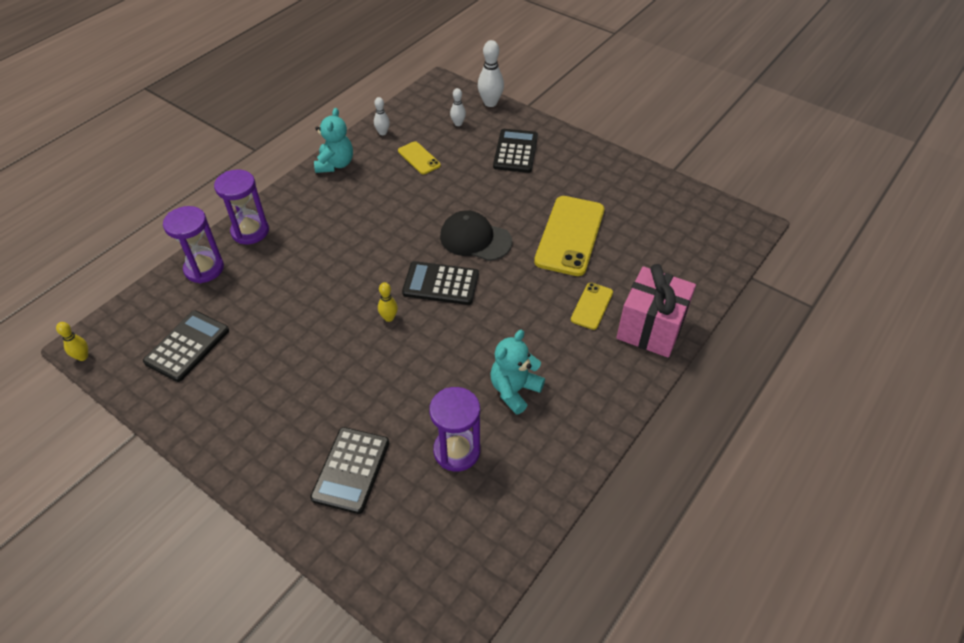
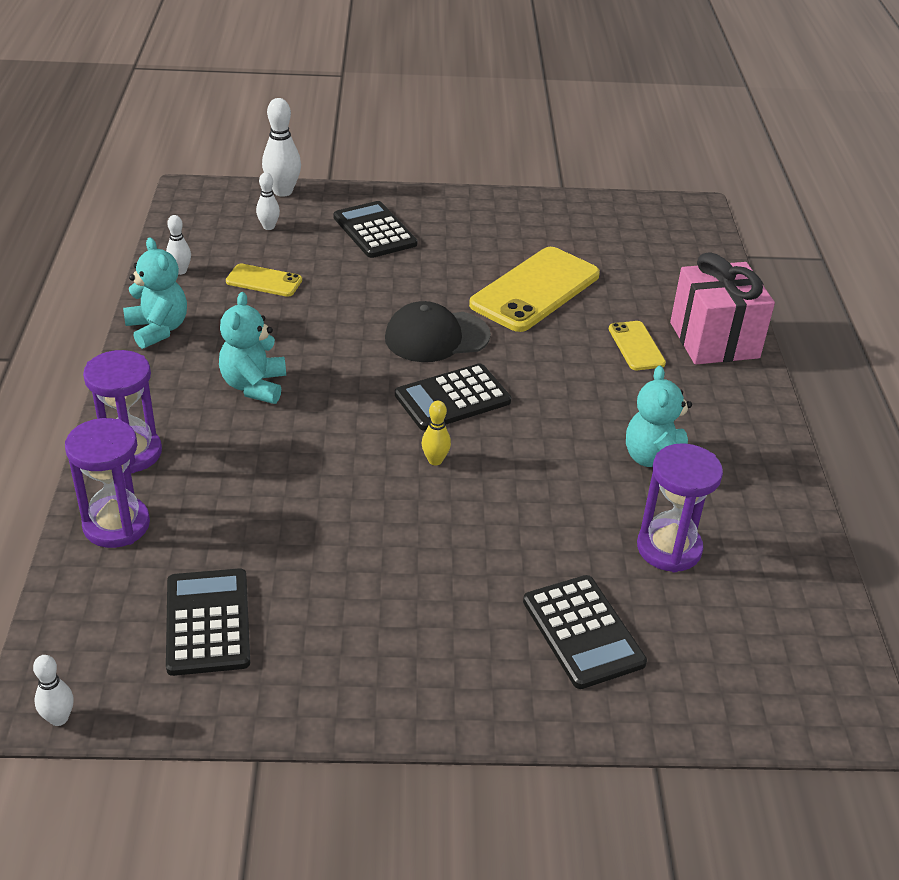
camera: 40 degrees left, 10 degrees down
(83, 357) = (59, 718): yellow bowling pin -> white bowling pin
(346, 222) = (254, 386): none -> turquoise teddy bear
(570, 235) = (535, 290): yellow phone -> yellow phone turned 60 degrees clockwise

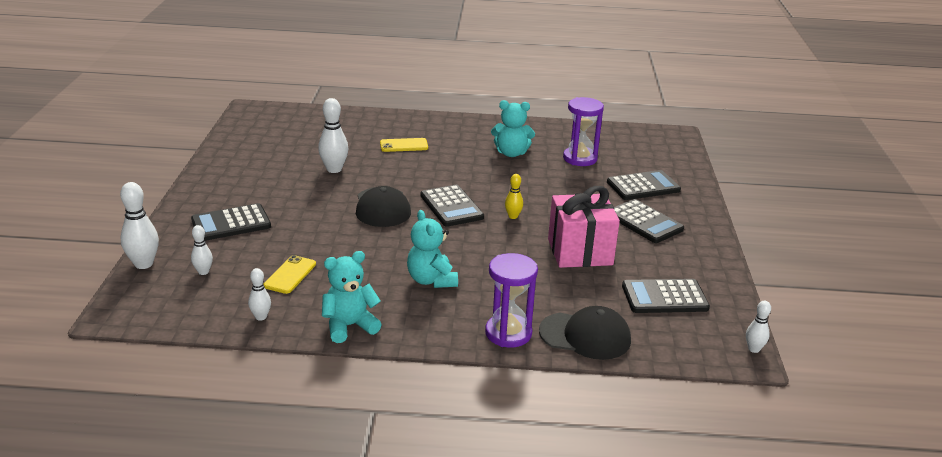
camera: 85 degrees left, 10 degrees down
(116, 525) = (585, 336): purple hourglass -> black cap
(254, 386) = (431, 280): turquoise teddy bear -> turquoise teddy bear turned 60 degrees clockwise
(445, 620) = (644, 222): none -> black calculator
(535, 290) = (334, 169): yellow phone -> white bowling pin
(714, 340) = (401, 124): pink gift -> pink gift (580, 252)

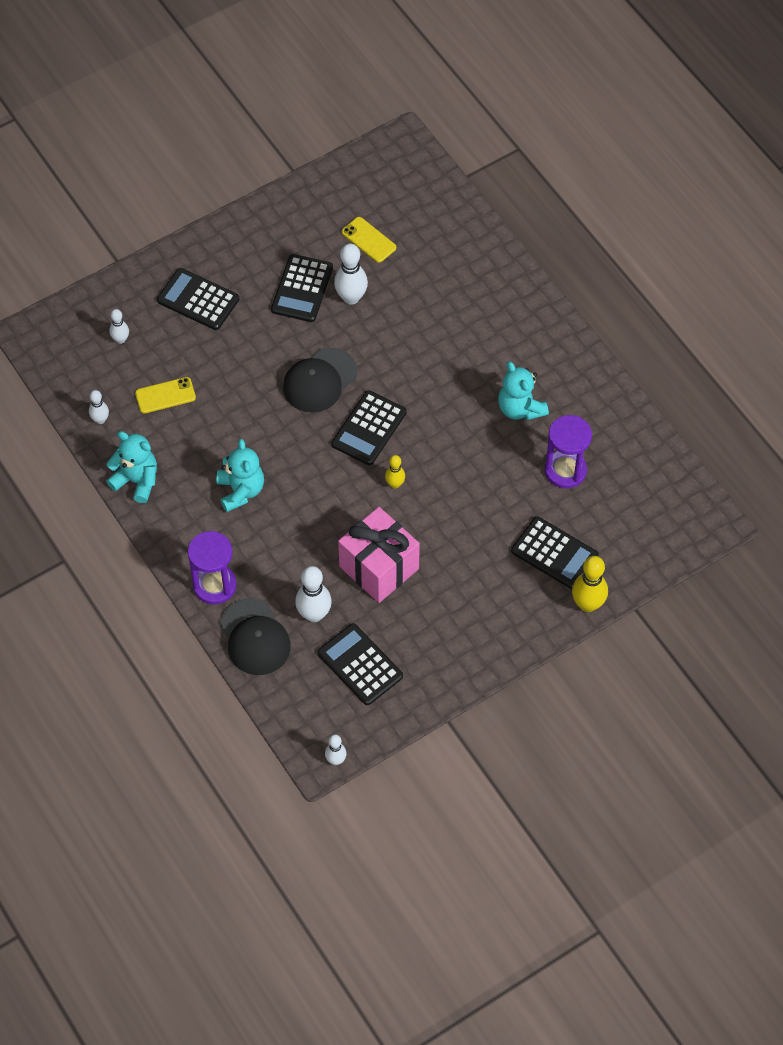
camera: 55 degrees right, 30 degrees up
(143, 264) = (97, 295): white bowling pin -> white bowling pin (314, 614)
(404, 145) = (450, 314): yellow phone -> yellow phone (368, 240)
(431, 280) = (241, 491): turquoise teddy bear -> turquoise teddy bear turned 135 degrees clockwise
(644, 222) = (480, 589): black calculator -> black calculator (302, 289)
(698, 192) = (587, 604): none -> yellow bowling pin

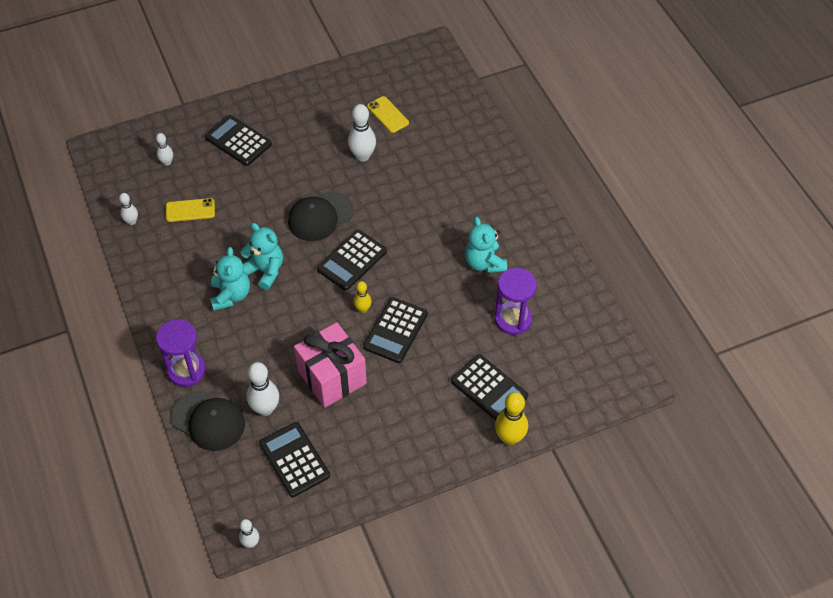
camera: 10 degrees right, 5 degrees down
(136, 481) = (146, 274): turquoise teddy bear -> turquoise teddy bear (265, 271)
(255, 637) = (208, 421): black cap -> black cap turned 45 degrees counterclockwise
(302, 289) = (324, 144): black calculator -> black calculator (395, 330)

